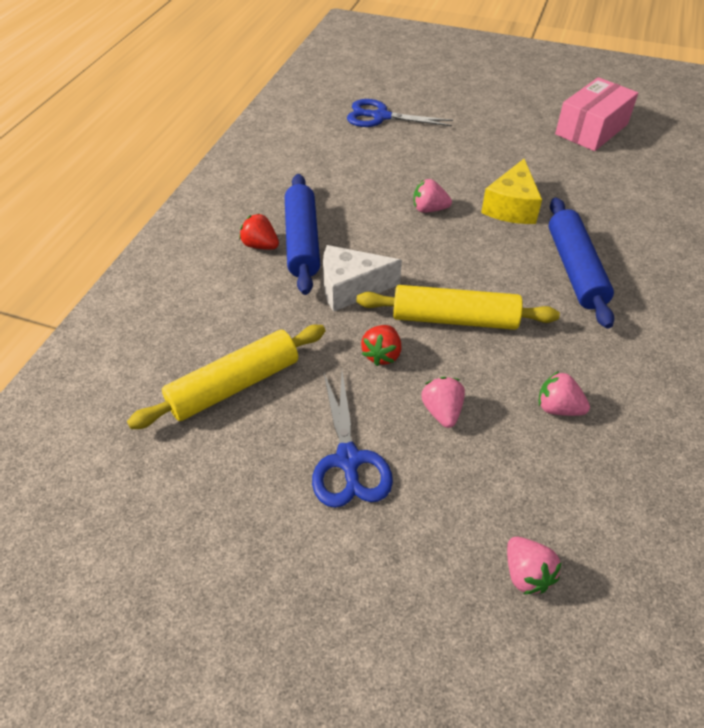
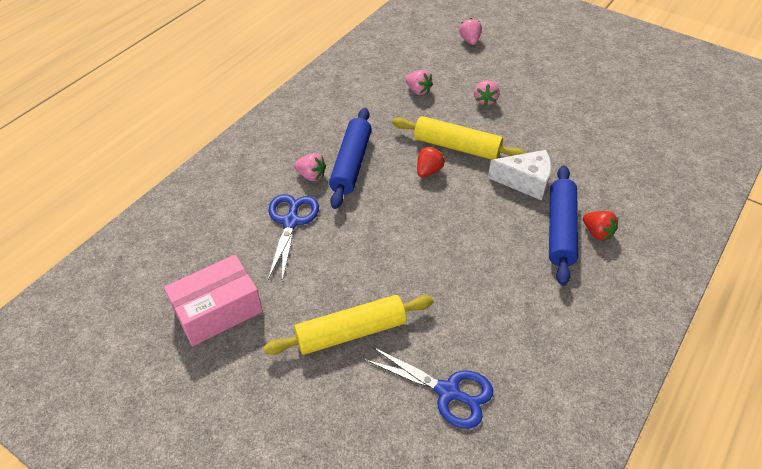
camera: 165 degrees left, 0 degrees up
(234, 385) = (610, 134): yellow rolling pin -> yellow rolling pin (351, 332)
(348, 460) = (543, 89): blue scissors -> blue scissors (291, 222)
(382, 355) = (513, 134): red strawberry -> red strawberry (428, 171)
(429, 209) = (440, 240): pink strawberry -> pink strawberry (311, 175)
(511, 207) = (365, 228): yellow cheese -> none

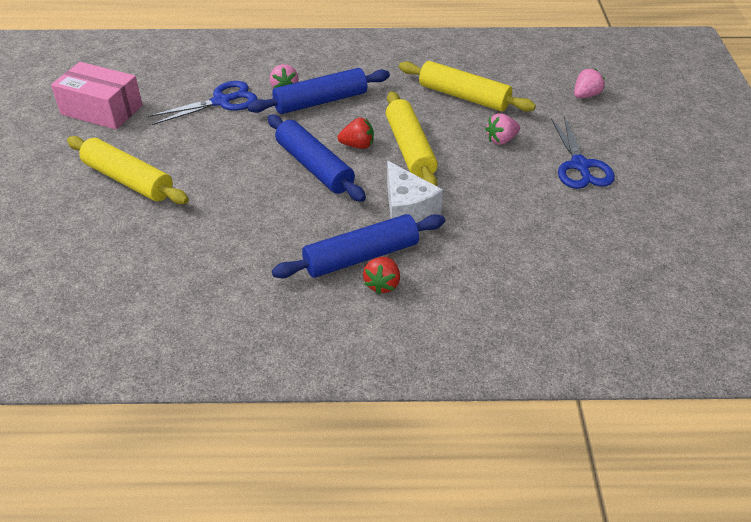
camera: 55 degrees right, 5 degrees down
(418, 91) = (464, 96): pink strawberry -> yellow rolling pin
(435, 206) = (314, 167): none -> blue rolling pin
(448, 392) = (102, 257): blue scissors -> blue scissors (580, 166)

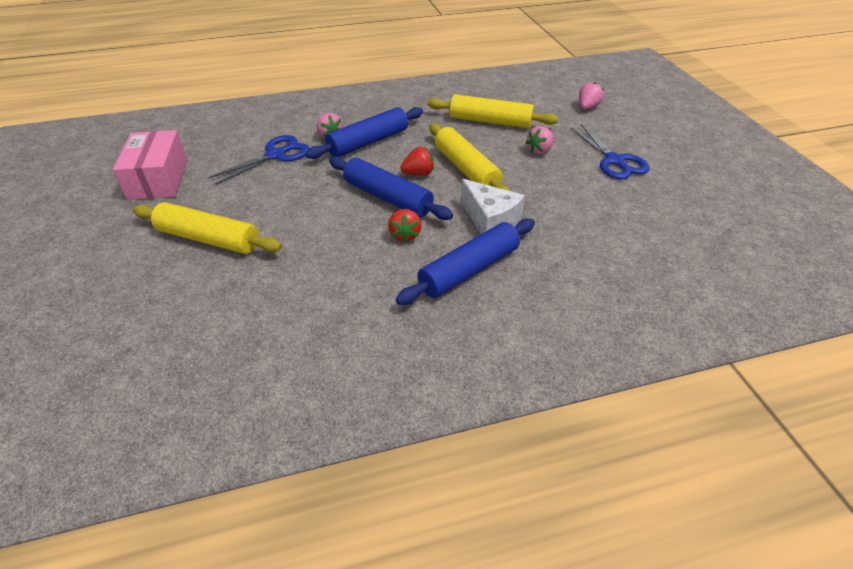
camera: 15 degrees left, 0 degrees up
(102, 110) = (158, 179): pink box -> pink box turned 75 degrees clockwise
(382, 284) = (501, 292): red strawberry -> red strawberry (405, 235)

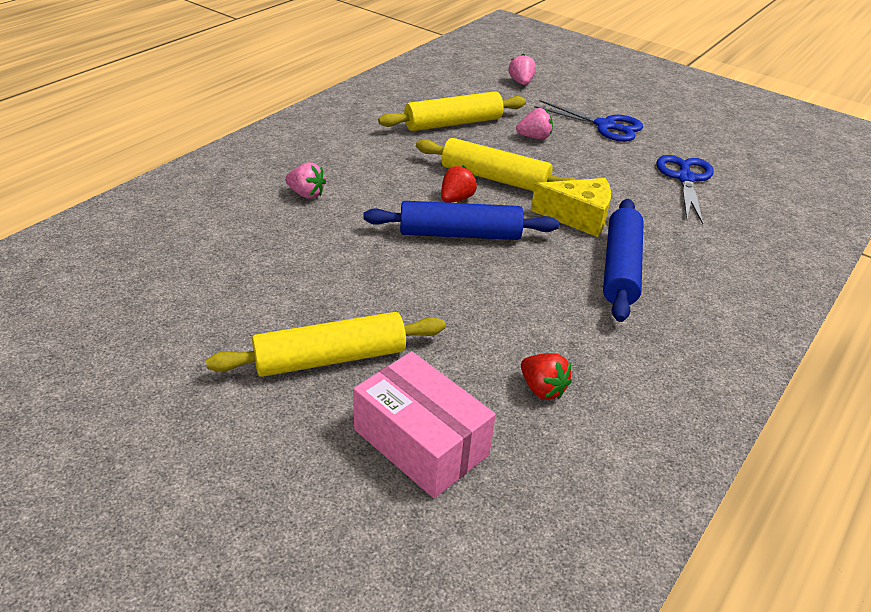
camera: 40 degrees left, 5 degrees down
(158, 179) = (155, 323): pink box -> pink box (421, 442)
(275, 155) = (271, 238): blue scissors -> blue scissors (685, 178)
(368, 142) = (359, 186): blue rolling pin -> none
(405, 235) = (525, 262): red strawberry -> red strawberry (542, 389)
(490, 220) = (578, 217): white cheese -> yellow cheese
(539, 150) = (534, 137): pink strawberry -> pink strawberry turned 105 degrees counterclockwise

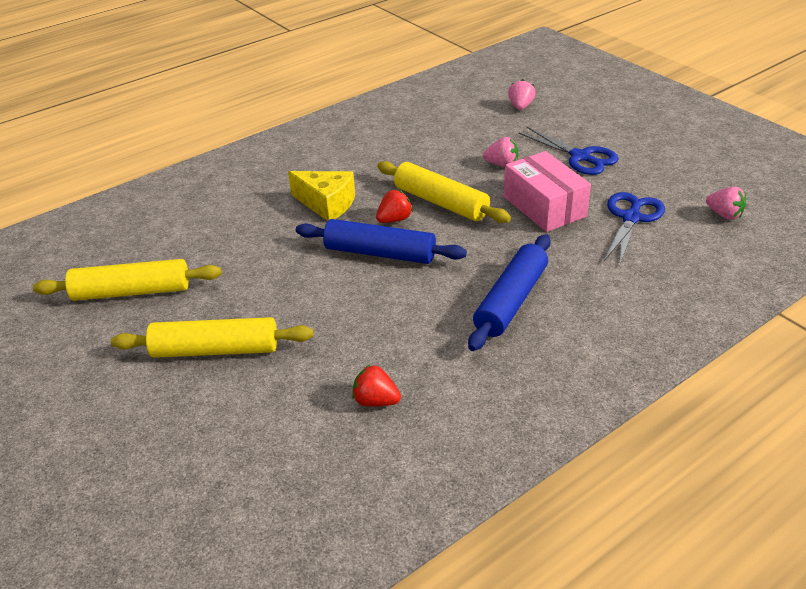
camera: 20 degrees right, 0 degrees up
(306, 194) = (266, 204): pink strawberry -> pink strawberry (724, 215)
(421, 442) = (251, 429): pink box -> pink box (544, 206)
(453, 123) = (431, 145): yellow rolling pin -> yellow rolling pin (132, 291)
(542, 389) = (376, 401): red strawberry -> red strawberry turned 135 degrees clockwise
(578, 217) = (499, 248): yellow cheese -> yellow cheese (327, 204)

